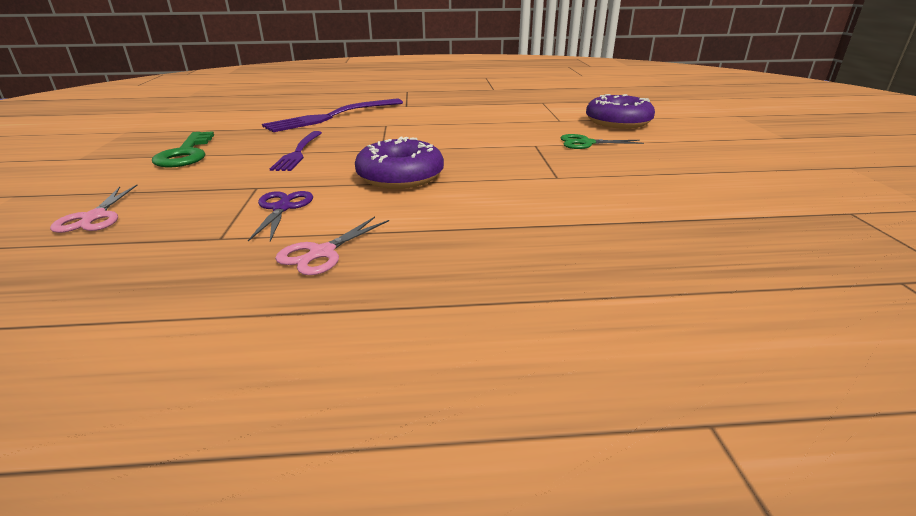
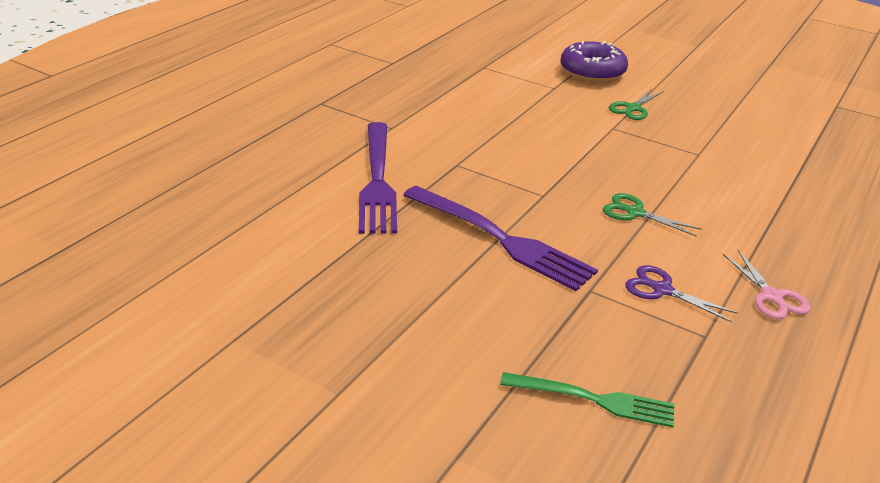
camera: 55 degrees left, 5 degrees up
(94, 217) = (595, 400): pink scissors -> green fork
(186, 154) = (421, 308): green key -> none
(298, 153) = (502, 239): purple fork -> purple fork, size x1.62
(400, 176) = (634, 212): purple donut -> green scissors

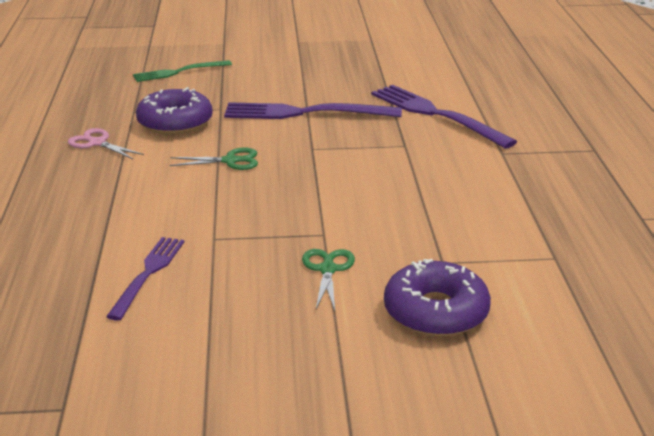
camera: 145 degrees right, 5 degrees down
(661, 289) = (175, 122): purple scissors -> purple donut
(762, 149) = (148, 273): none -> purple fork

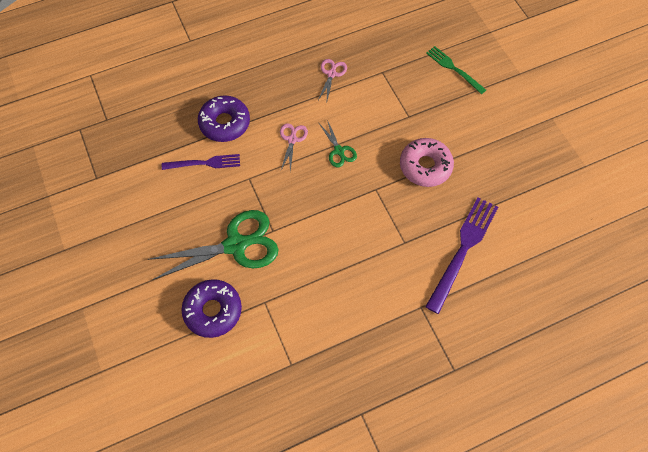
camera: 70 degrees right, 35 degrees up
(175, 122) = (376, 100): purple donut -> purple donut (225, 123)
(177, 191) = (292, 139): none -> pink scissors
(304, 113) = (425, 166): purple fork -> pink donut
(327, 269) = (236, 245): green scissors -> green scissors, size x2.09

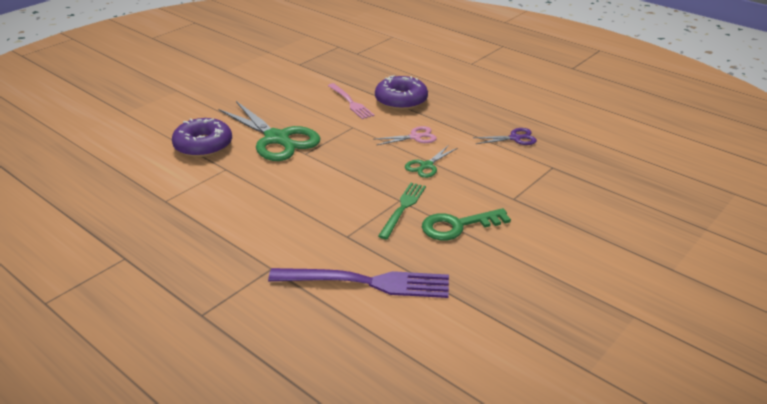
camera: 65 degrees right, 30 degrees down
(205, 163) = (351, 103): purple fork -> pink fork
(331, 74) = (515, 138): pink scissors -> purple scissors
(425, 166) = (458, 226): pink donut -> green key
(453, 68) = (614, 213): green fork -> green fork (403, 208)

